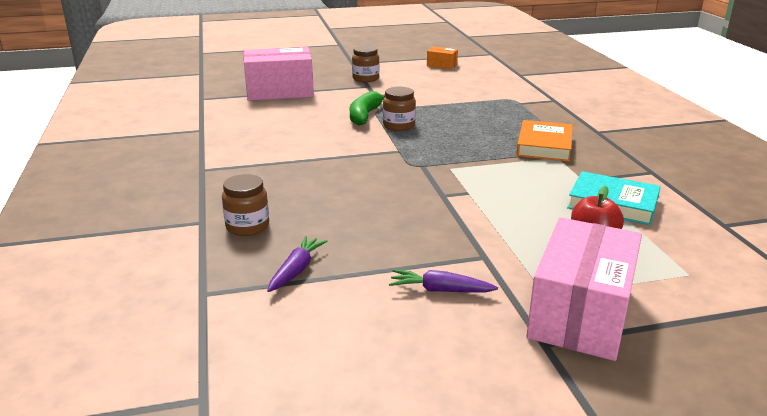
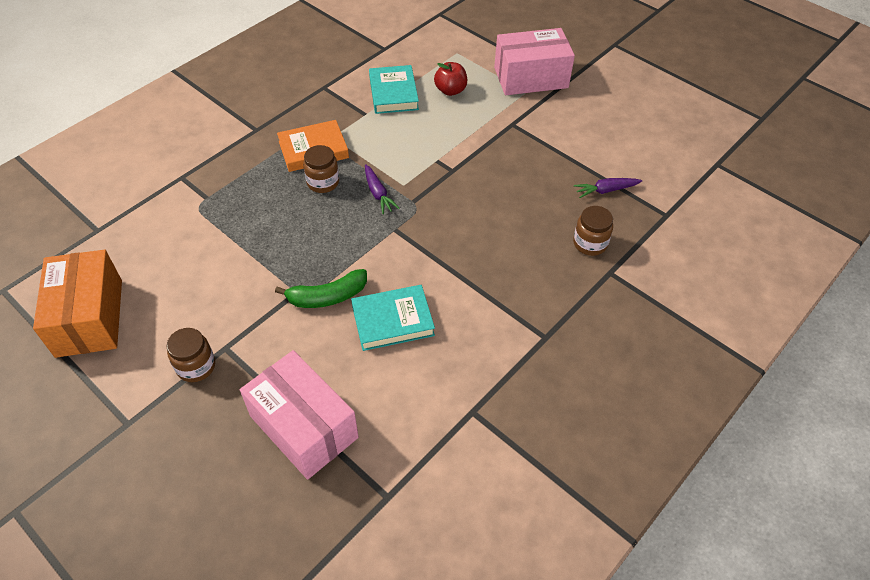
camera: 125 degrees left, 25 degrees up
(311, 127) = (392, 320): none -> turquoise book
(399, 126) = (337, 256): brown jar -> brown jar (323, 182)
(440, 290) = (562, 127): purple carrot -> purple carrot (378, 193)
(442, 65) = (89, 317): orange box -> orange box, size x2.18

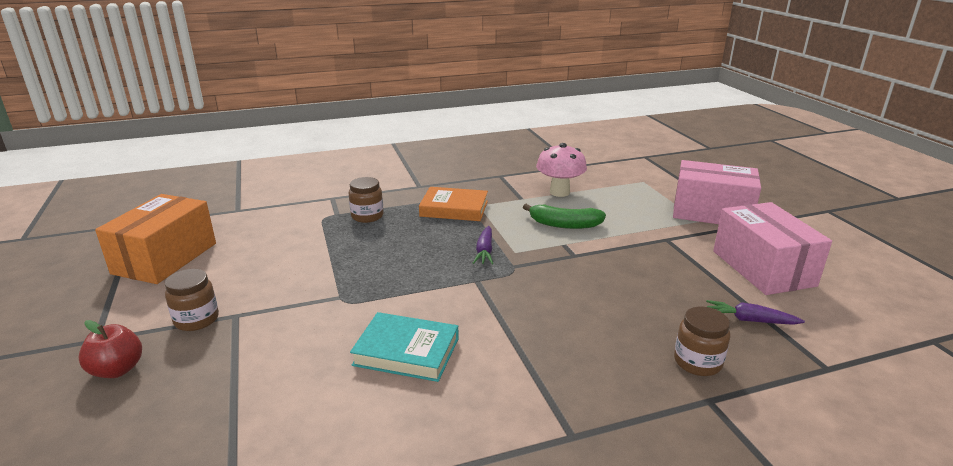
camera: 30 degrees right, 25 degrees down
(303, 427) = (226, 409): pink box -> pink box (762, 268)
(323, 182) = (441, 230): brown jar -> brown jar (367, 216)
(327, 296) = (363, 309): green banana -> green banana (564, 224)
(393, 93) = (559, 192): turquoise book -> pink mushroom
(450, 90) = (617, 202): red apple -> red apple (117, 370)

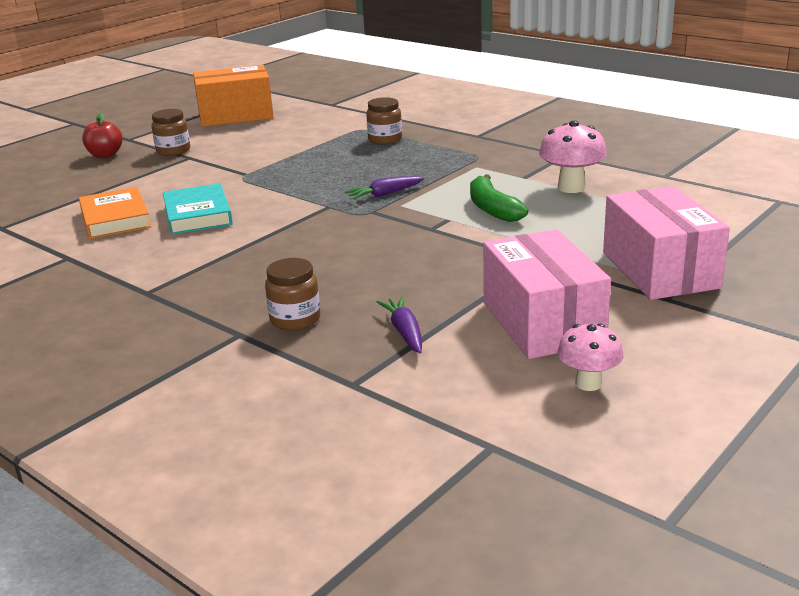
camera: 60 degrees right, 0 degrees up
(454, 209) = (451, 161): orange book -> orange book (115, 219)
(762, 268) = (542, 322): pink box -> pink box turned 60 degrees counterclockwise
(854, 282) = (588, 383): none -> pink mushroom

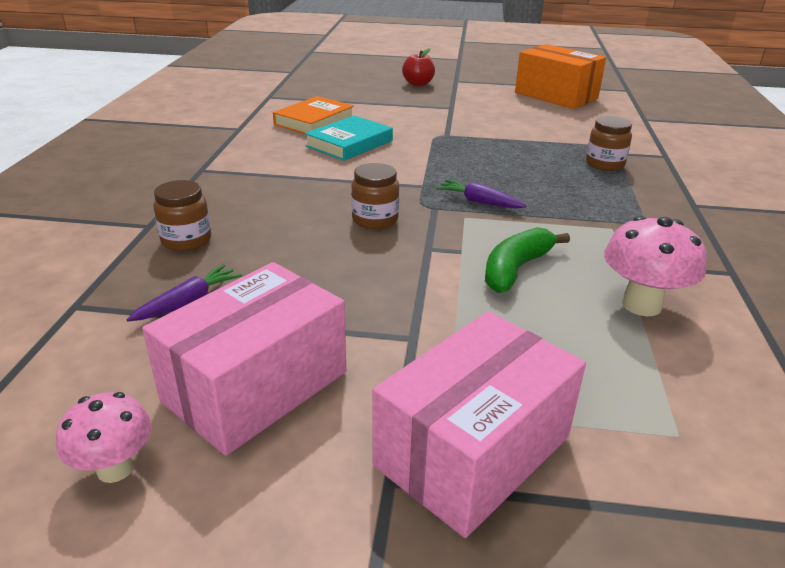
camera: 55 degrees right, 5 degrees up
(173, 151) = (455, 99): brown jar -> brown jar (375, 220)

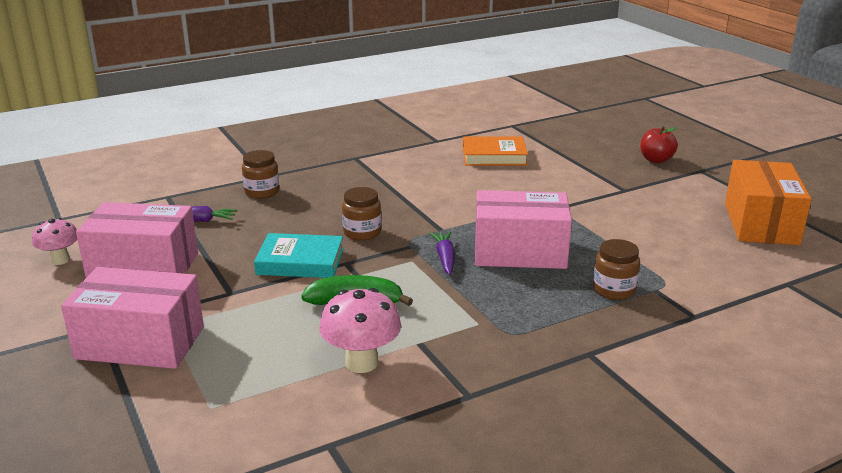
camera: 55 degrees right, 5 degrees down
(349, 143) = (474, 181): turquoise book -> turquoise book (300, 261)
(505, 172) = (519, 252): none -> pink box

